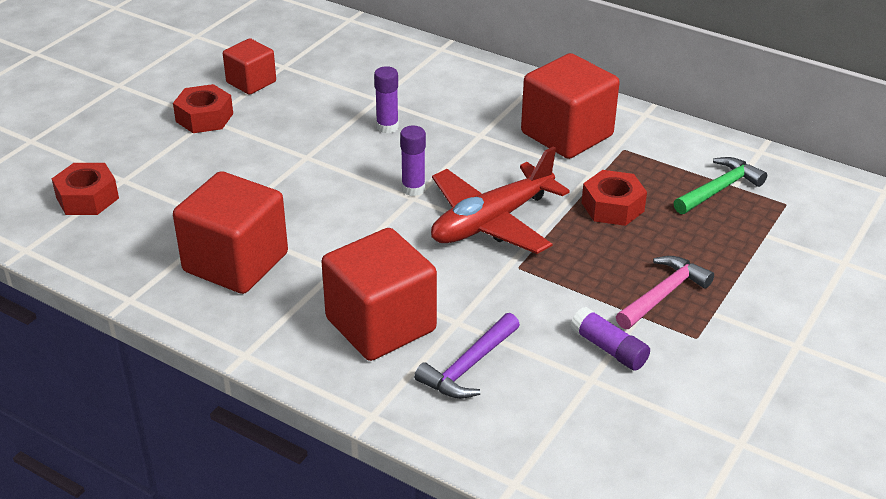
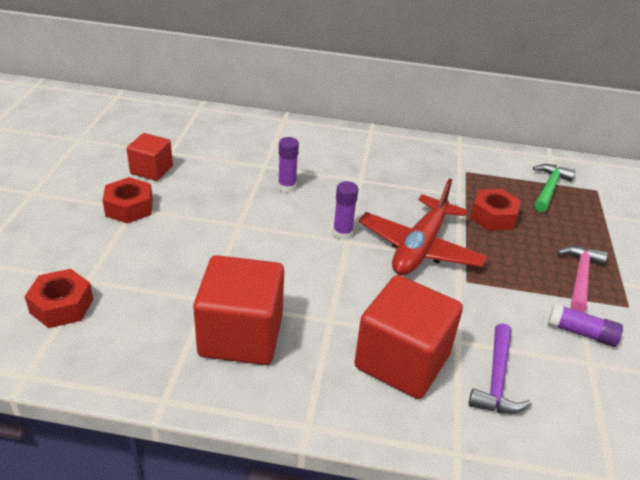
camera: 25 degrees left, 0 degrees up
(567, 134) = (420, 168): red cube -> none

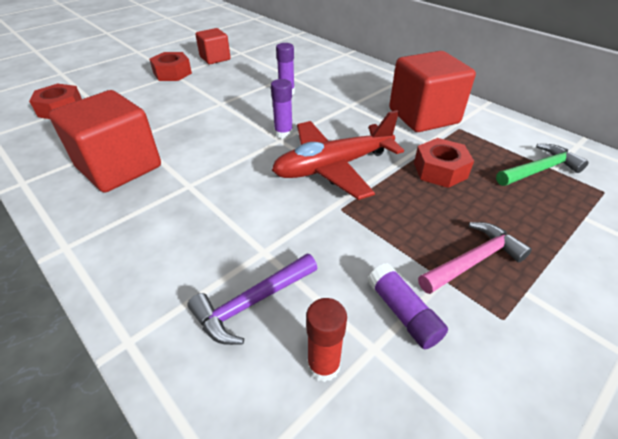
camera: 40 degrees right, 5 degrees up
(402, 361) = (195, 241): red cube -> red cube (423, 116)
(578, 389) = (323, 365): none -> red glue stick

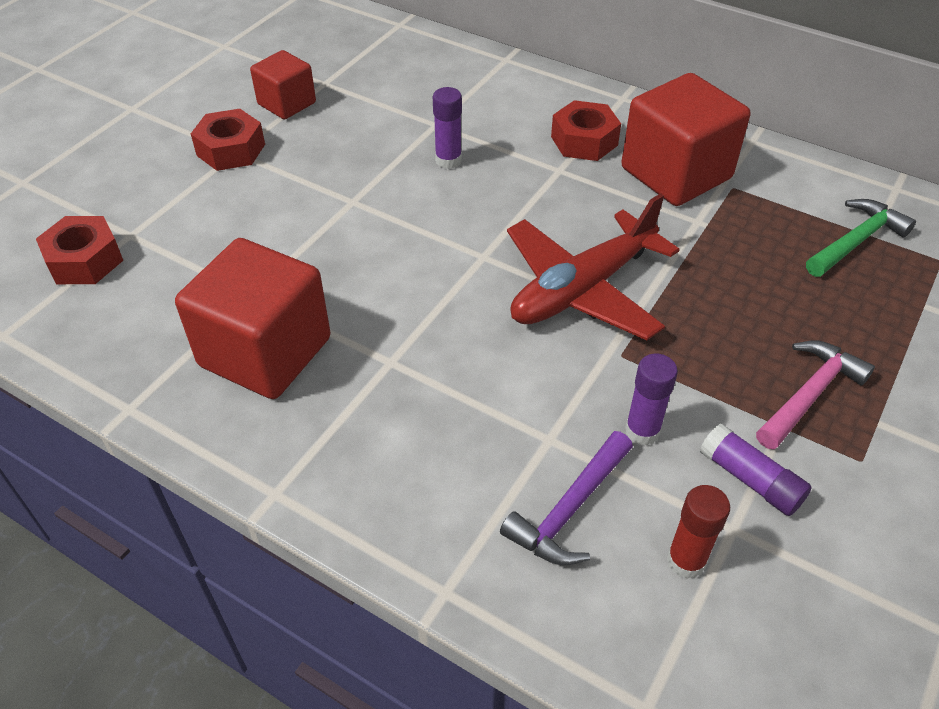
camera: 15 degrees left, 5 degrees up
(283, 134) = (483, 244): purple glue stick -> purple glue stick (642, 431)
(440, 170) = (729, 267): red nut -> red nut (584, 141)

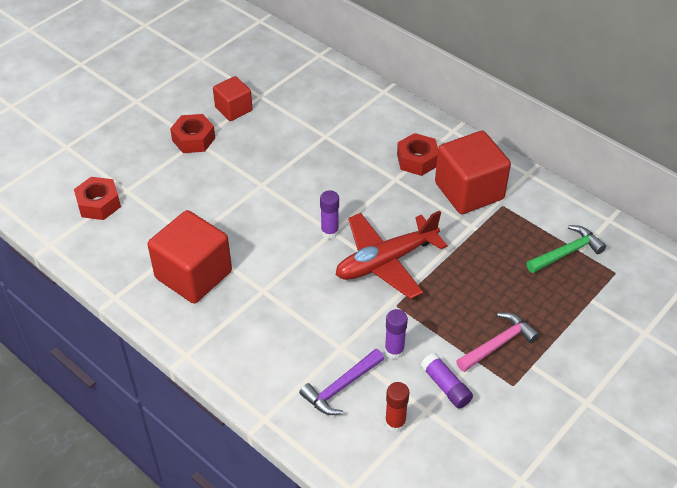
camera: 10 degrees right, 0 degrees up
(448, 160) = (327, 163): purple glue stick -> purple glue stick (330, 232)

